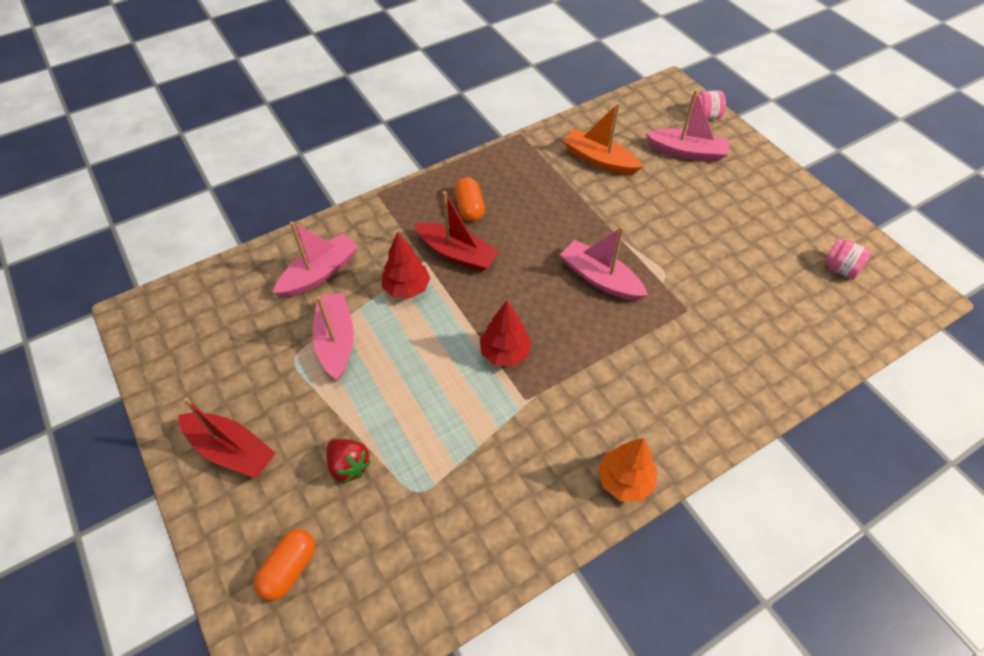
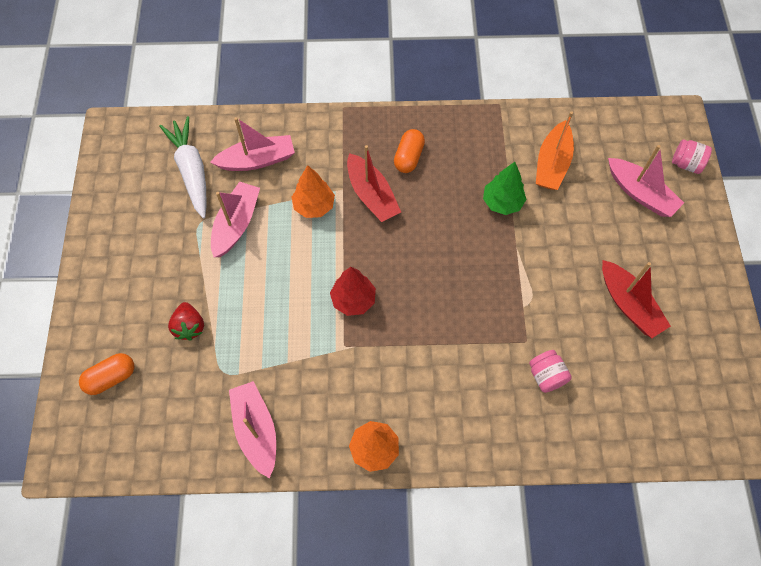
camera: 30 degrees right, 10 degrees up
(231, 450) = (120, 272): red boat -> red boat (629, 304)
(254, 314) = (191, 171): none -> white carrot
(407, 288) = (314, 206): red tree -> orange tree
(580, 208) = (502, 202): none -> green tree
(599, 160) = (552, 164): orange boat -> orange boat turned 135 degrees counterclockwise
(600, 279) = (473, 276): pink boat -> pink boat (256, 430)
(840, 268) = (695, 376): pink jar -> pink jar (546, 376)

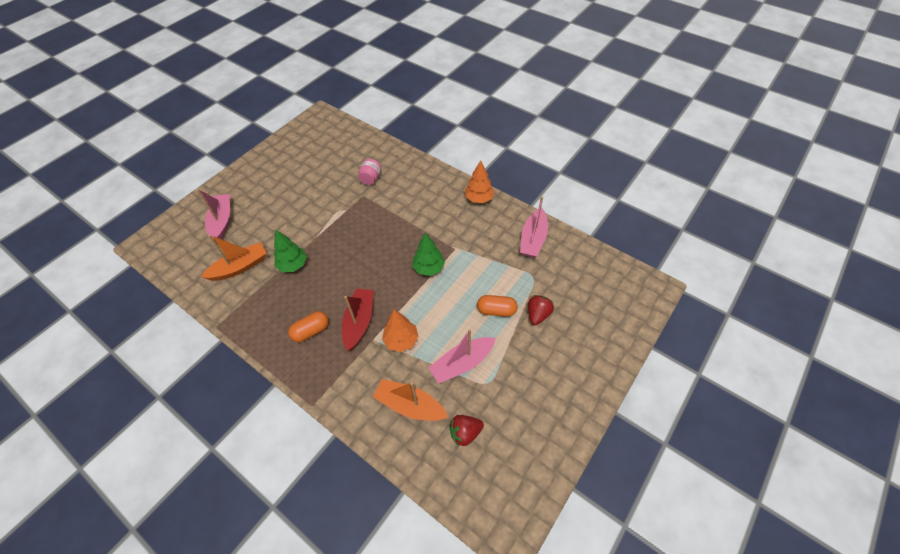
camera: 140 degrees left, 10 degrees down
(111, 378) = (605, 315): orange capsule -> orange capsule (496, 310)
(191, 171) = (465, 433): white carrot -> red strawberry
(257, 160) = (410, 405): pink boat -> orange boat
(353, 300) = (428, 268): red tree -> green tree
(629, 304) = (299, 181): red boat -> none
(686, 164) = (179, 220): pink jar -> none

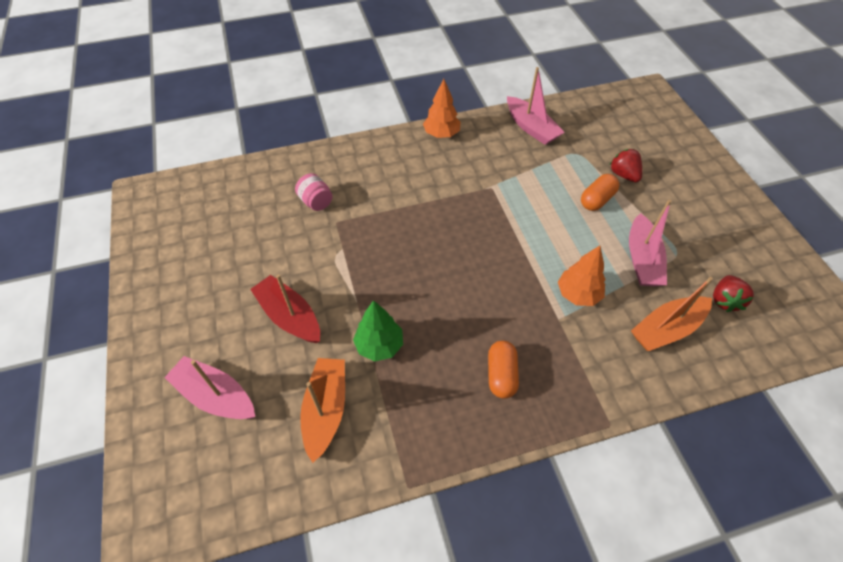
camera: 55 degrees left, 0 degrees up
(359, 322) = (524, 320): red boat -> red boat (289, 316)
(428, 268) = (499, 221): green tree -> none

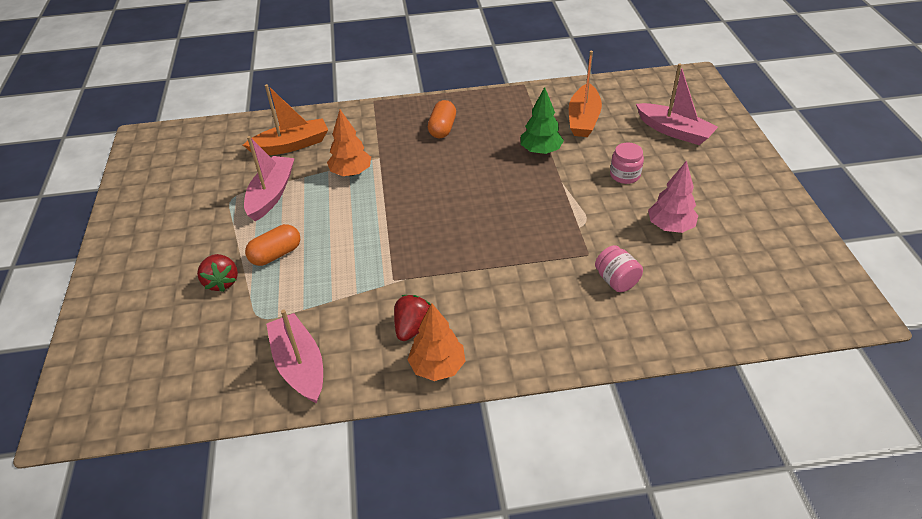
camera: 170 degrees left, 10 degrees down
(259, 255) = (670, 227): none -> pink tree
(289, 316) = (625, 175): red boat -> pink jar
(724, 300) = (224, 160): red strawberry -> red strawberry (413, 328)

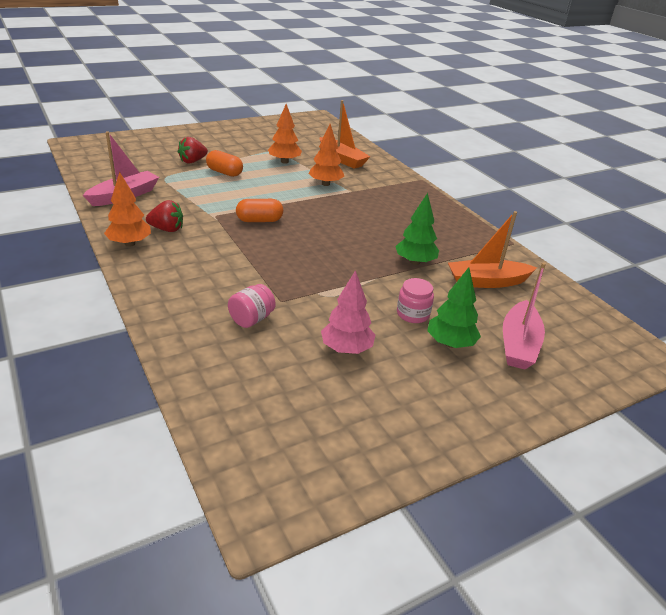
camera: 65 degrees right, 10 degrees down
(271, 194) = (284, 161): pink boat -> orange tree
(442, 128) = (409, 212): orange capsule -> orange capsule (259, 220)
(669, 166) = (450, 343): none -> green tree

